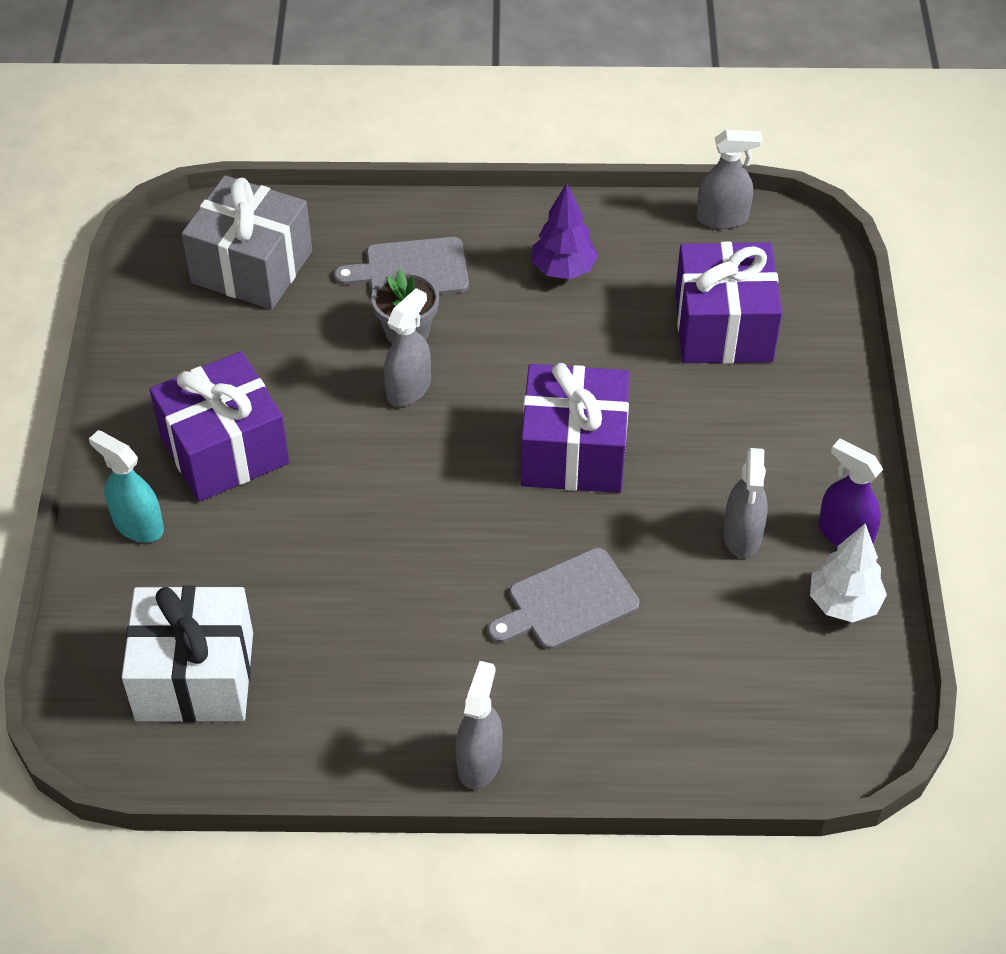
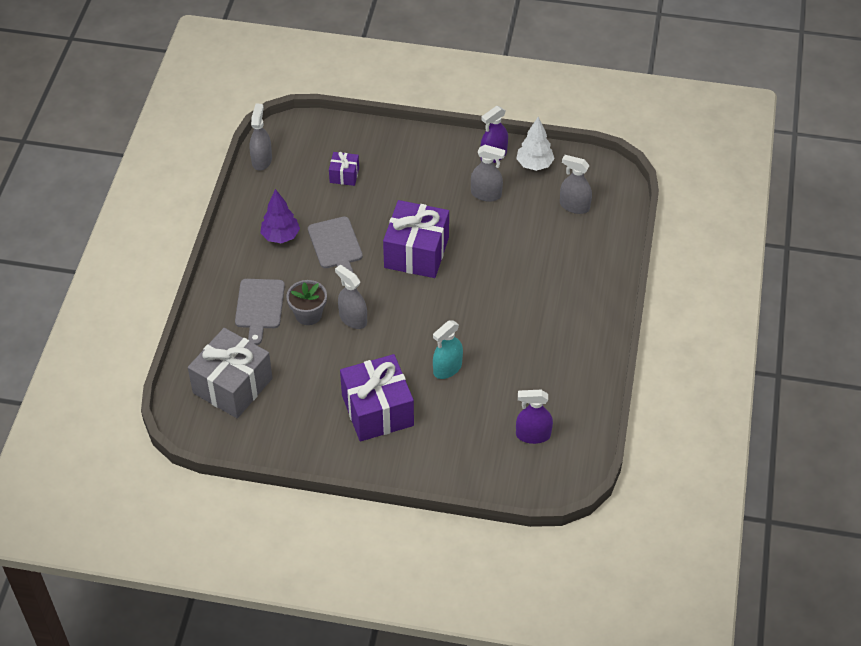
camera: 80 degrees left, 0 degrees up
(138, 525) = (424, 456): turquoise spray bottle -> turquoise spray bottle (447, 368)
(195, 676) = (533, 435): white gift -> purple spray bottle
(479, 762) = (603, 319): grey spray bottle -> grey spray bottle (574, 206)
(567, 602) = (514, 270): grey cutting board -> grey cutting board (336, 245)
(723, 327) = (344, 175): purple gift -> purple gift, size x0.48

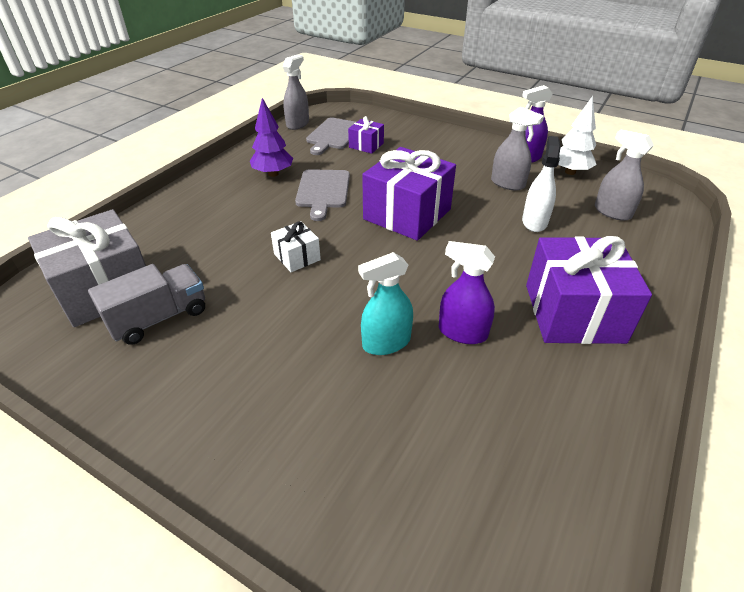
camera: 20 degrees right, 10 degrees down
(259, 307) = (204, 223): grey cutting board -> grey cutting board (334, 135)
(289, 395) = (159, 318): none -> grey truck
(308, 314) = (250, 241): grey flower pot -> none
(353, 319) = (297, 257): grey spray bottle -> white gift
(377, 410) = (257, 371): purple gift -> purple gift (573, 313)
(517, 233) = (534, 222): none -> white spray bottle
(533, 435) = (487, 490): purple spray bottle -> purple spray bottle (462, 332)

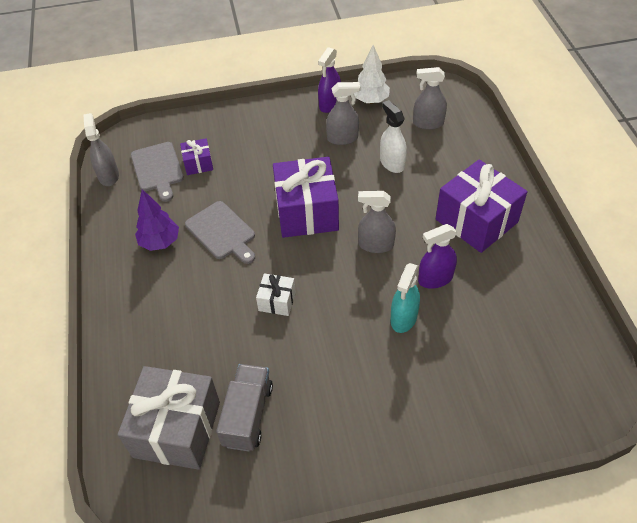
camera: 40 degrees left, 10 degrees up
(437, 270) = (375, 245): none -> grey spray bottle

